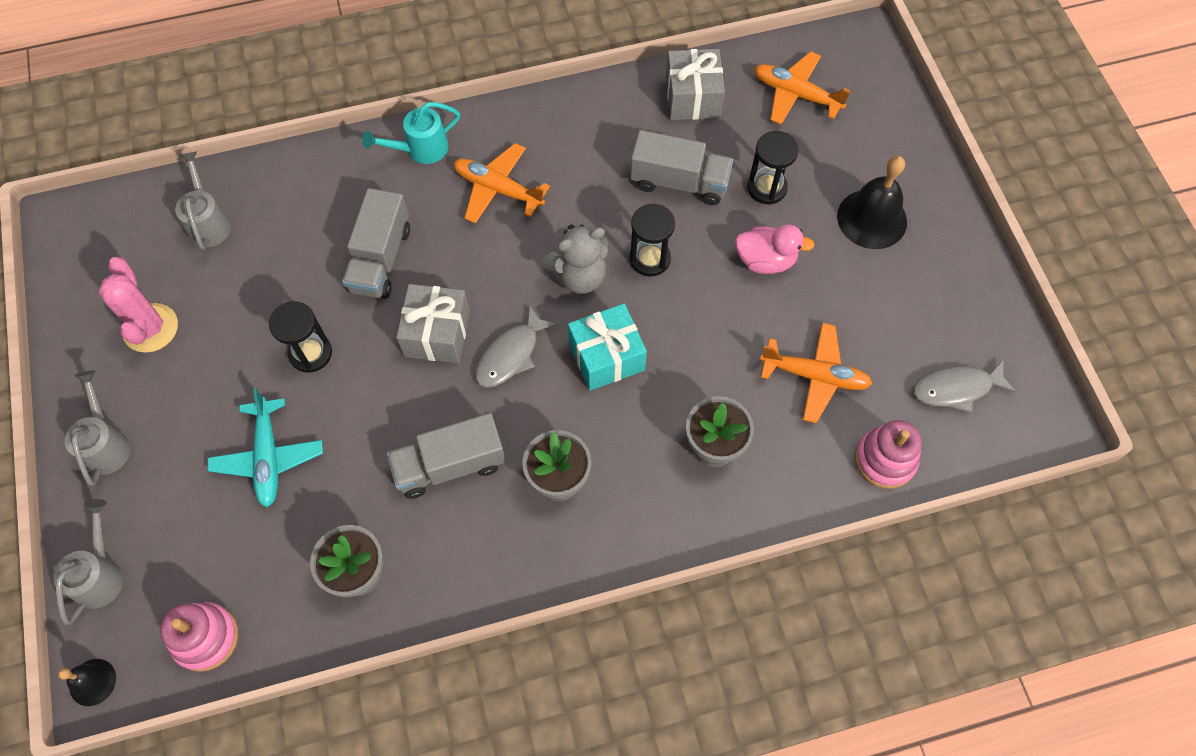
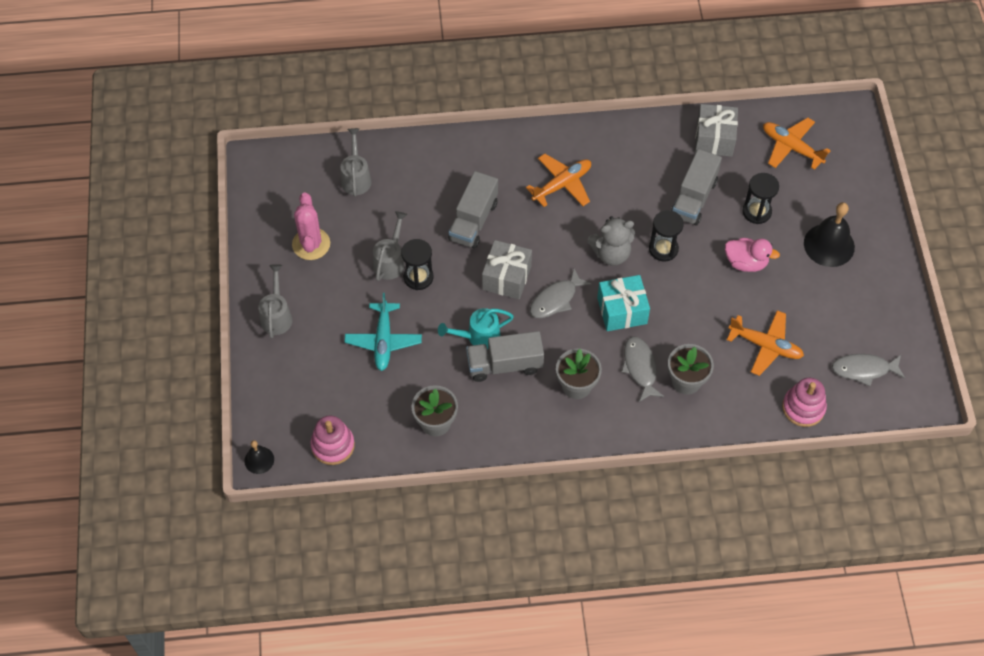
camera: 10 degrees right, 5 degrees down
(101, 574) = (268, 396): grey watering can -> grey watering can (390, 261)
(420, 149) = (511, 148): turquoise watering can -> turquoise watering can (478, 336)
(498, 189) = (562, 184): orange plane -> orange plane turned 105 degrees clockwise
(645, 437) = (640, 368): none -> grey fish
(679, 182) = (694, 198): grey truck -> grey truck turned 90 degrees clockwise

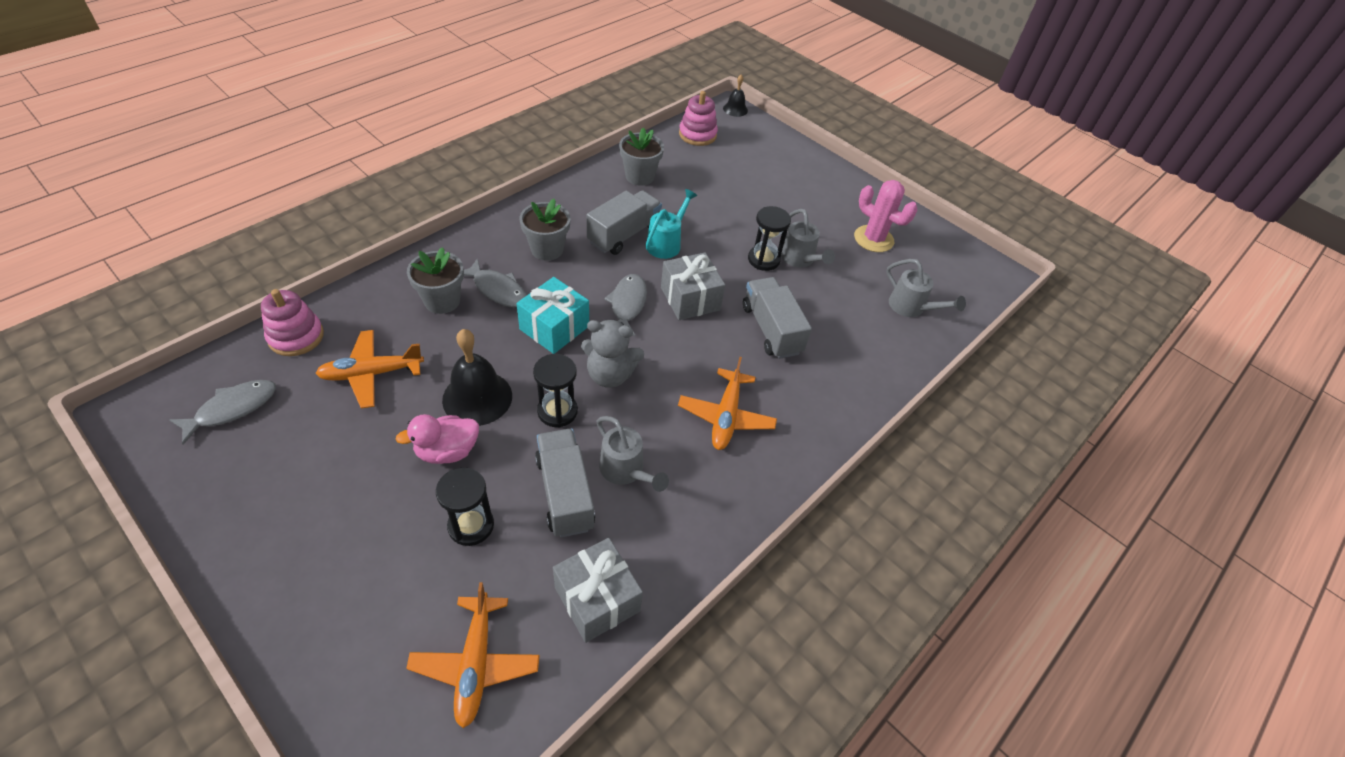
camera: 135 degrees right, 10 degrees down
(277, 315) = (831, 183): grey watering can -> grey watering can (625, 471)
(383, 341) = (737, 205): turquoise plane -> none
(611, 253) = (610, 375): grey teddy bear -> grey teddy bear turned 120 degrees counterclockwise
(791, 147) = (475, 664): orange plane -> orange plane turned 90 degrees clockwise
(829, 245) = (343, 539): black bell -> black bell (477, 397)

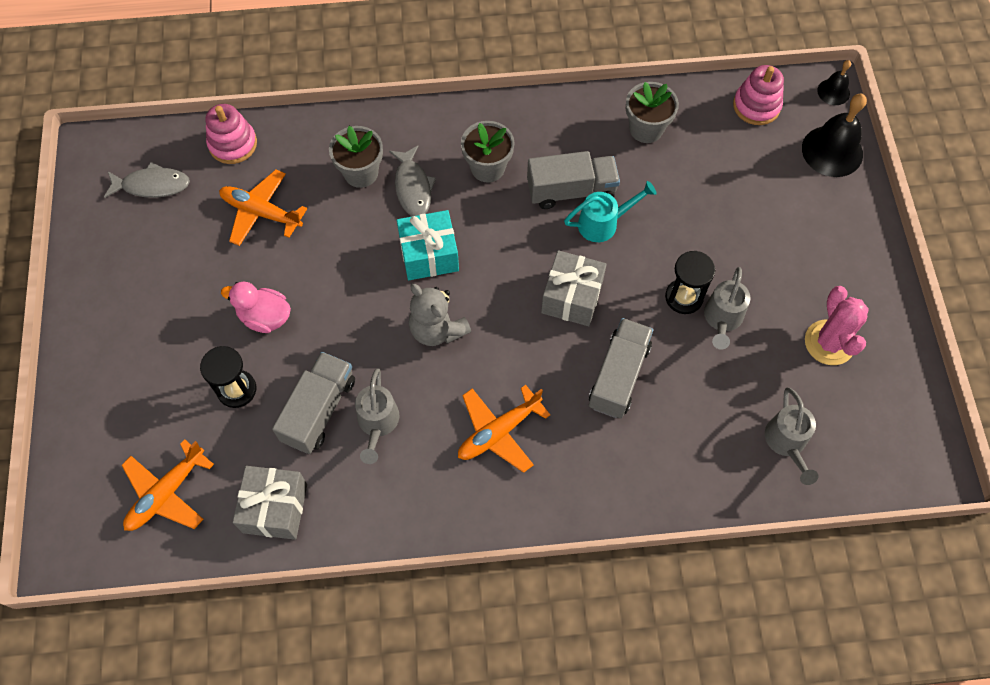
camera: 45 degrees right, 15 degrees up
(477, 397) = (320, 284): black bell -> black bell (832, 151)
(557, 411) = (369, 336): black hourglass -> none
(627, 304) = (510, 269): grey fish -> none

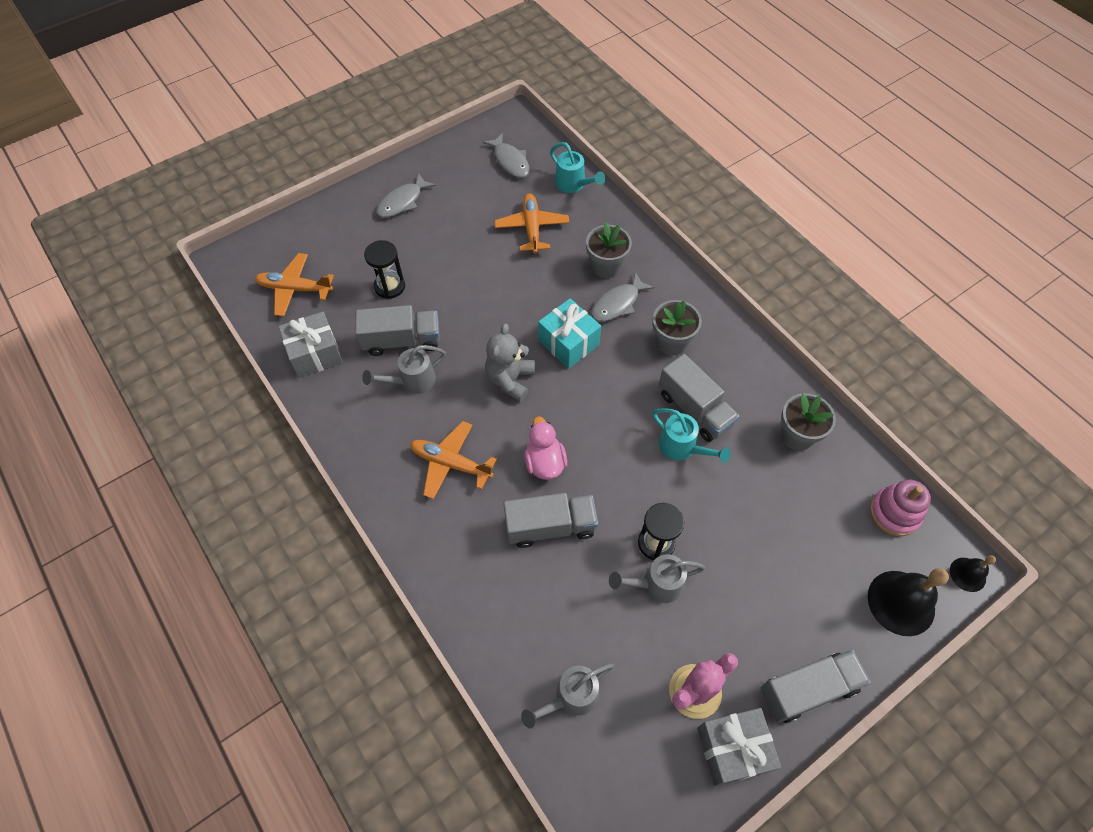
camera: 60 degrees right, 5 degrees down
(124, 321) = (402, 202): none -> grey fish
(233, 144) = (573, 184): pink stacking toy -> turquoise watering can
(265, 317) = (453, 273): pink duck -> pink duck (545, 462)
(572, 297) = (598, 457): grey gift -> grey gift (733, 749)
(867, 260) = (807, 689): none -> grey truck

